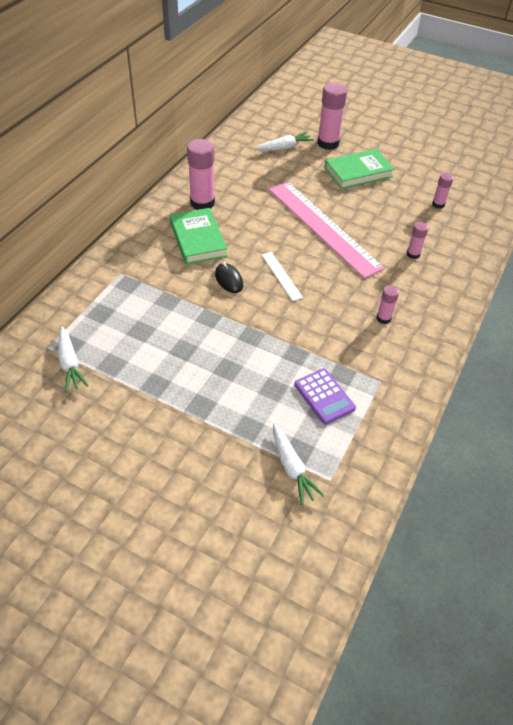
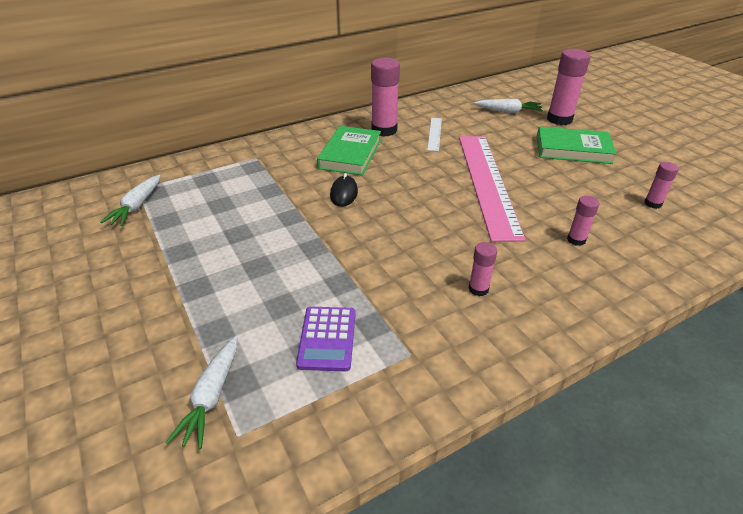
camera: 35 degrees right, 10 degrees down
(281, 276) = (399, 208): white ruler -> white ruler (434, 134)

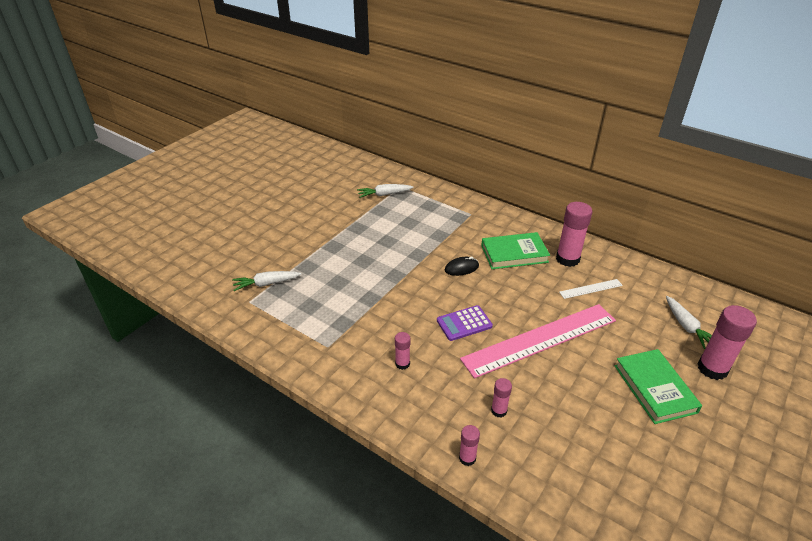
camera: 65 degrees right, 0 degrees up
(327, 338) = (322, 309): purple calculator -> purple calculator (464, 323)
(653, 203) = (602, 463): pink glue stick -> pink glue stick (467, 458)

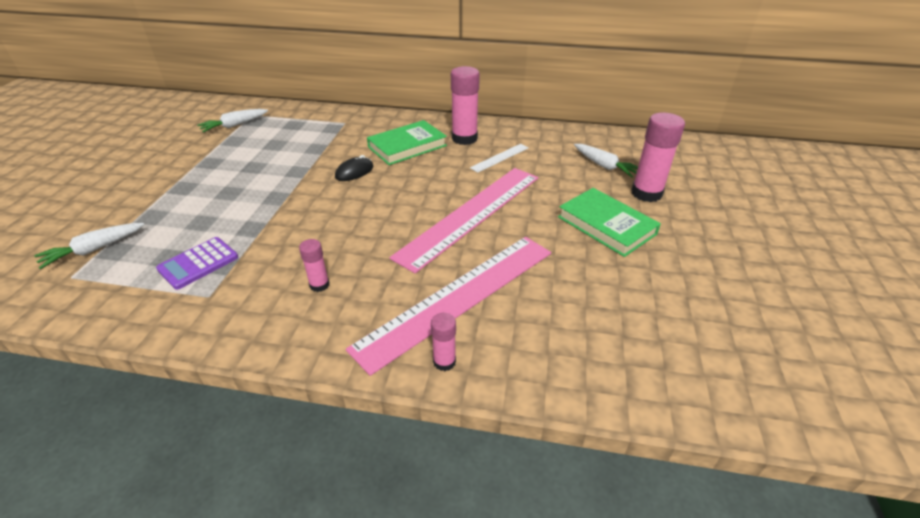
camera: 25 degrees left, 0 degrees up
(464, 323) = (379, 223): purple calculator -> purple calculator (198, 263)
(499, 410) = (458, 297): pink glue stick -> pink ruler

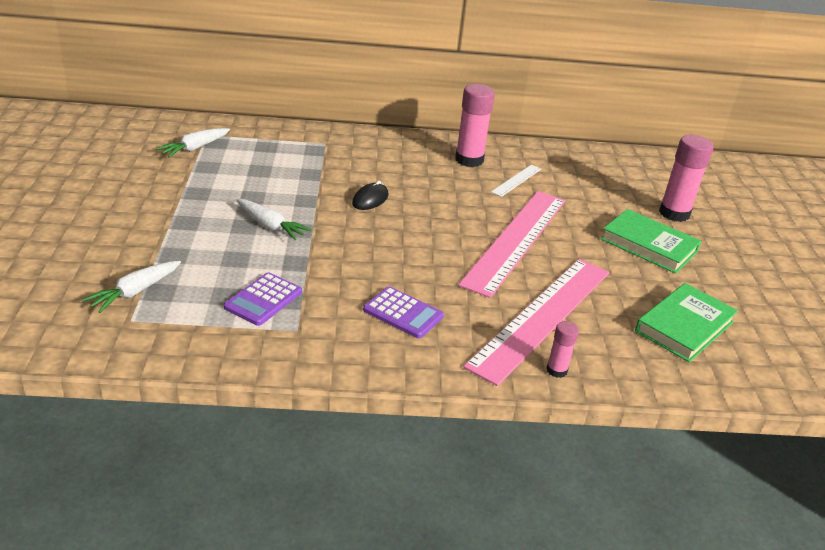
camera: 15 degrees left, 5 degrees down
(319, 285) = (403, 313): pink glue stick -> purple calculator
(407, 146) = (412, 170): green book -> green book (684, 326)
(604, 166) = (625, 187): white carrot -> white carrot (271, 226)

